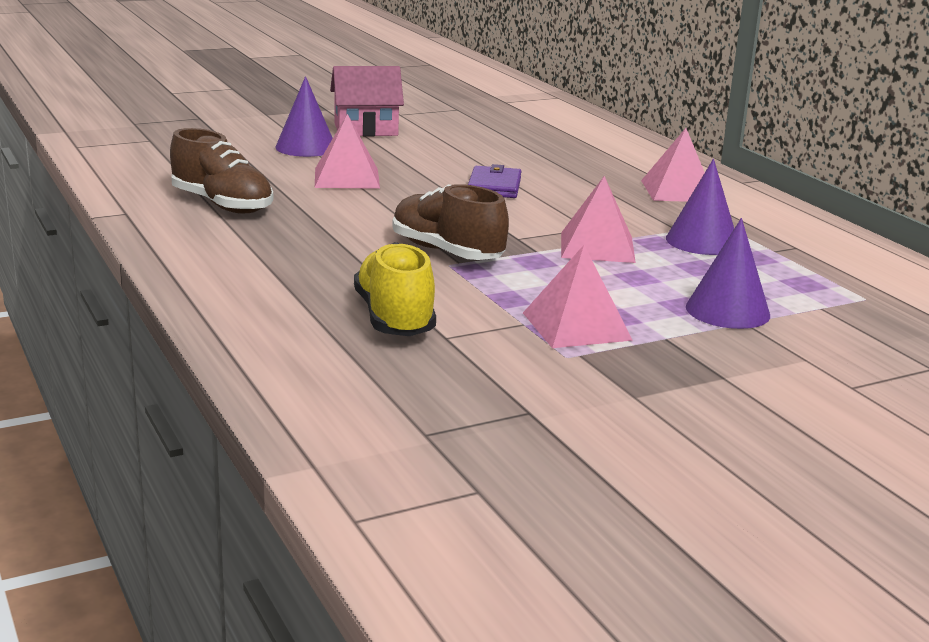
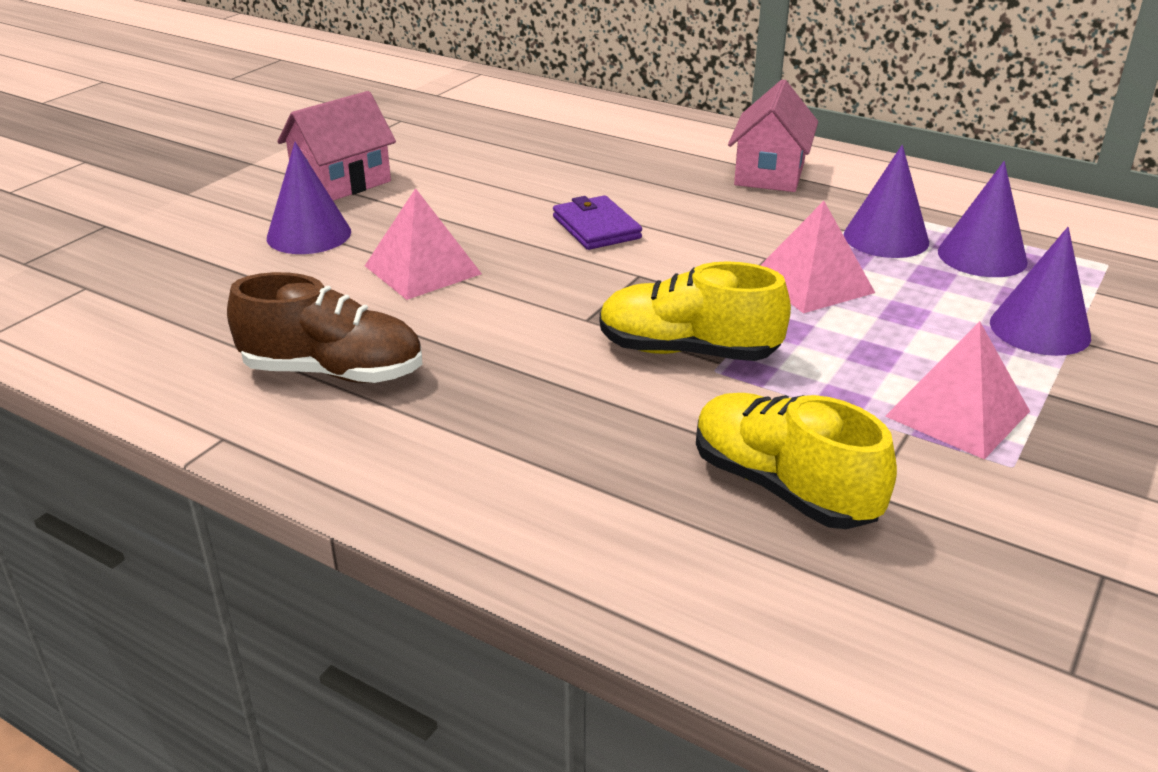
camera: 30 degrees left, 10 degrees up
(446, 252) = (687, 351): brown shoe -> yellow shoe
(678, 191) = (769, 174): pink pyramid -> pink house
(762, 268) = (982, 256): none -> purple cone

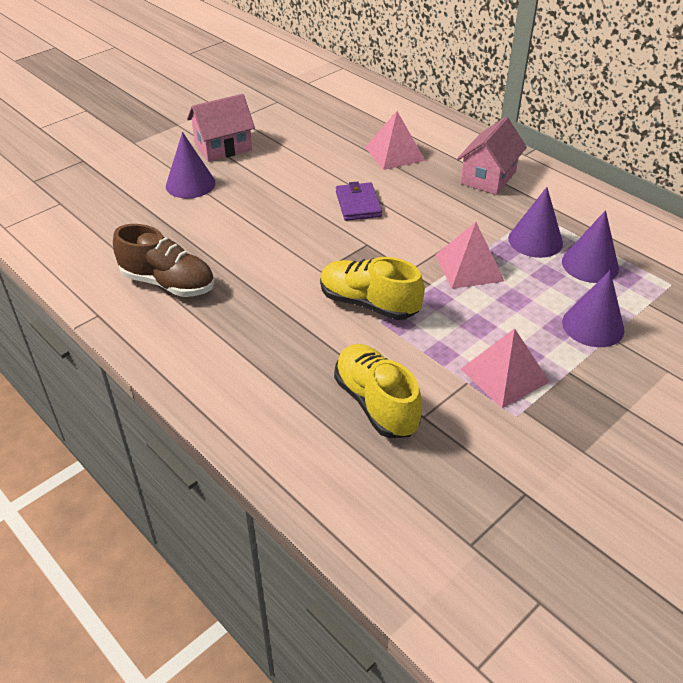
camera: 15 degrees right, 10 degrees up
(423, 269) = (244, 220): pink pyramid -> pink pyramid (394, 153)

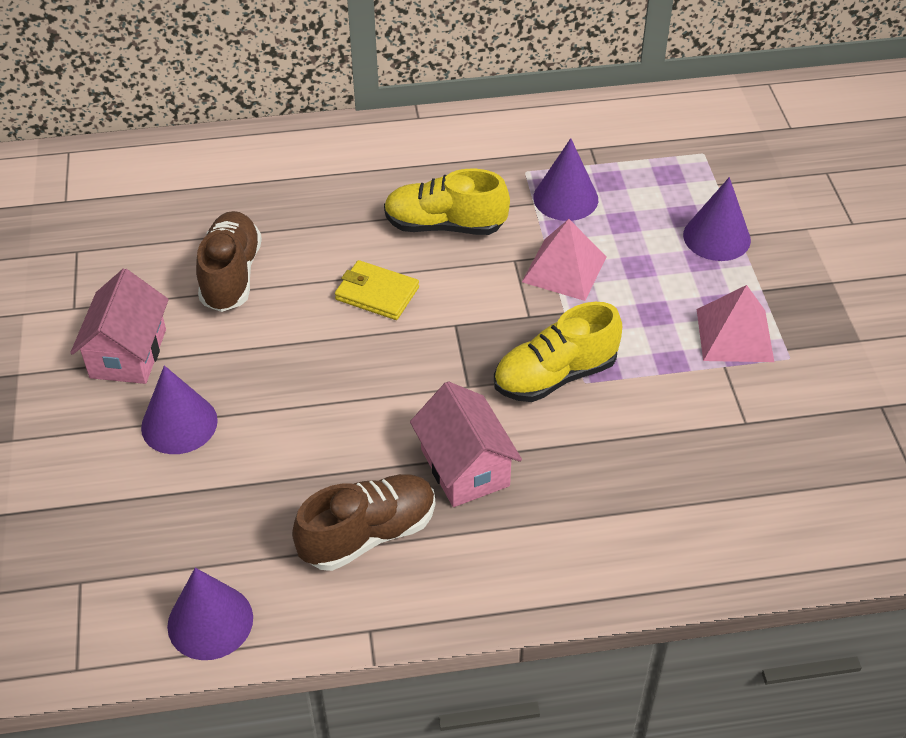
camera: 55 degrees left, 5 degrees up
(314, 151) = (231, 275): none -> brown shoe
(358, 204) = (377, 293): purple wallet -> yellow wallet
(376, 403) = (704, 448): yellow shoe -> yellow shoe (444, 225)
(394, 153) = (310, 211): pink pyramid -> none
(488, 177) = (431, 167): pink house -> pink house (465, 467)
(590, 264) = (633, 185): purple cone -> purple cone (210, 621)

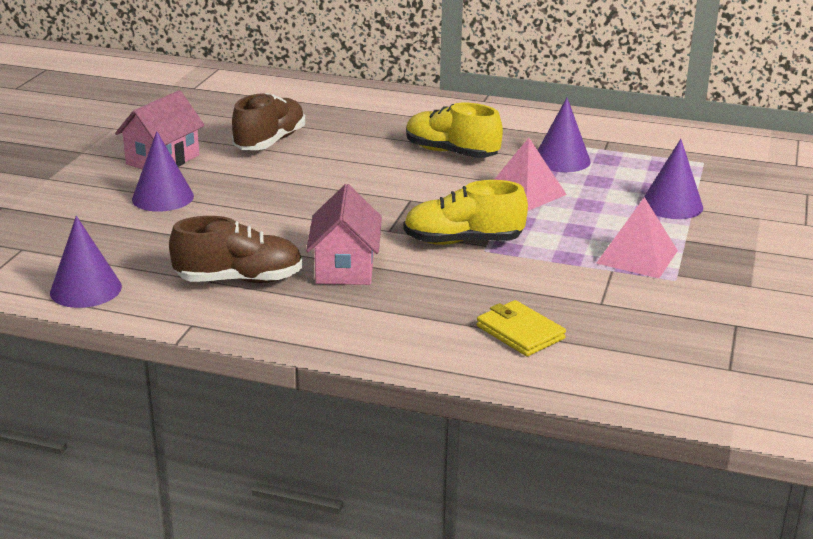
camera: 25 degrees right, 20 degrees down
(377, 293) = (366, 172): yellow wallet -> yellow wallet (520, 332)

